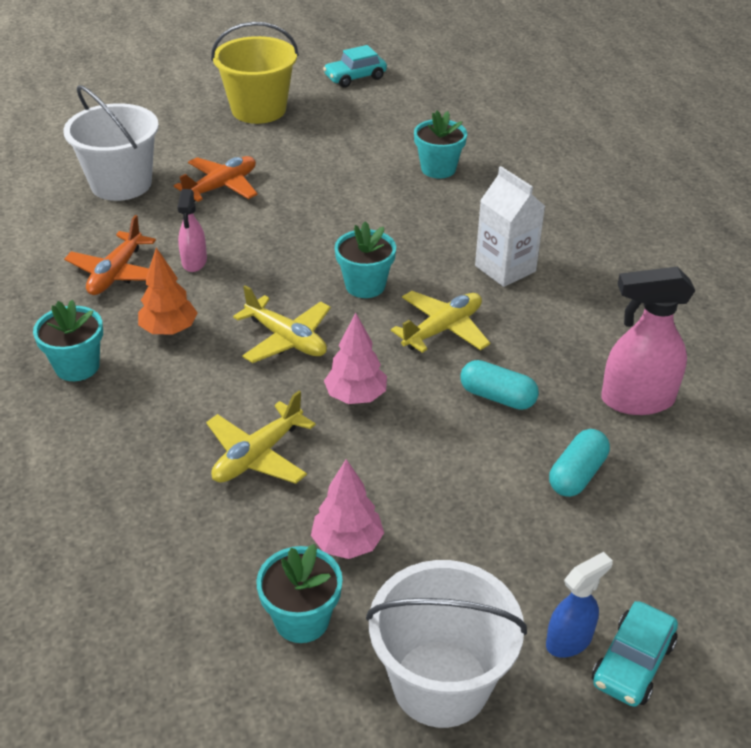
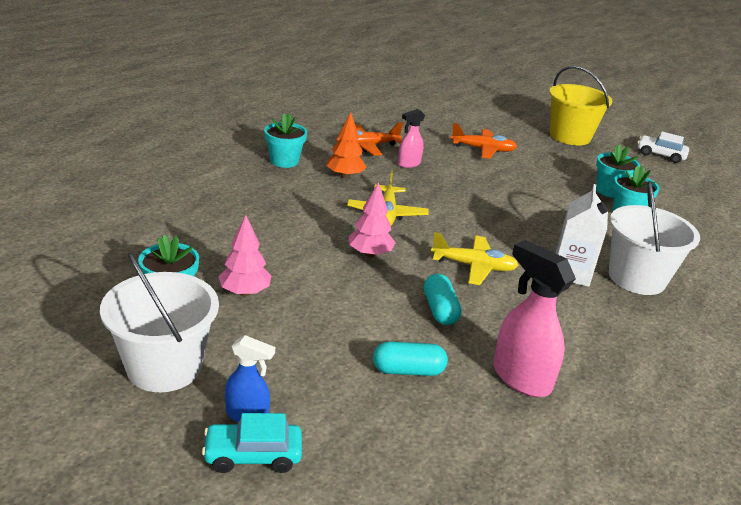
camera: 50 degrees right, 10 degrees down
(121, 184) = (438, 122): white bucket -> white bucket (636, 278)
(258, 455) = (282, 237): yellow plane -> none
(355, 77) = (660, 155): turquoise car -> white car
(365, 285) = (471, 224): turquoise flower pot -> turquoise flower pot (609, 191)

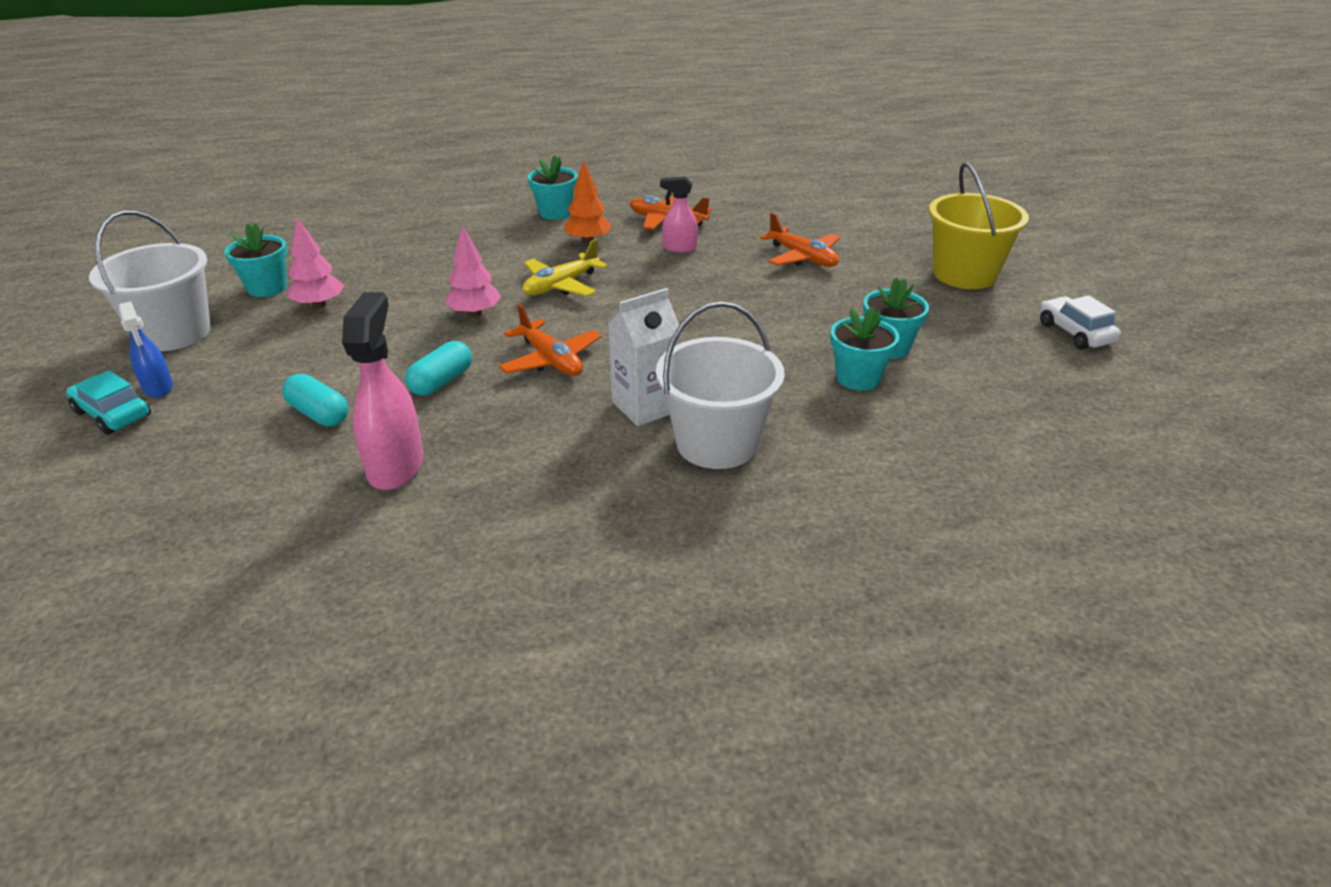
camera: 45 degrees right, 5 degrees up
(473, 266) = (551, 360): yellow plane -> orange plane

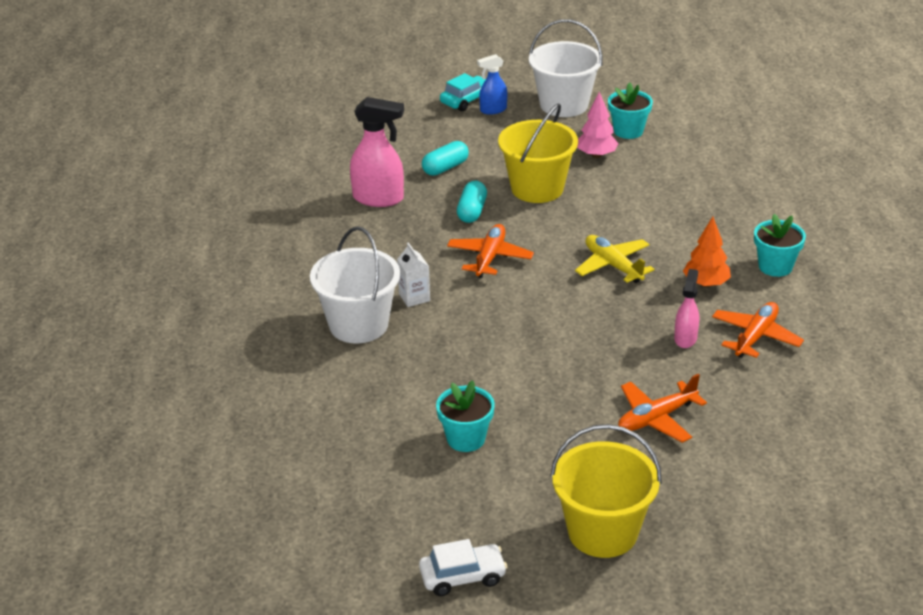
camera: 100 degrees right, 0 degrees up
(391, 339) = (537, 188): none -> yellow bucket
(441, 382) = (472, 211): turquoise capsule -> turquoise capsule turned 60 degrees clockwise
(475, 313) = (570, 223): pink tree -> none
(551, 360) = (489, 257): orange plane -> orange plane turned 135 degrees clockwise
(646, 406) = (414, 297): white carton -> white carton, size x0.64
(858, 378) = (422, 409): turquoise flower pot -> none

